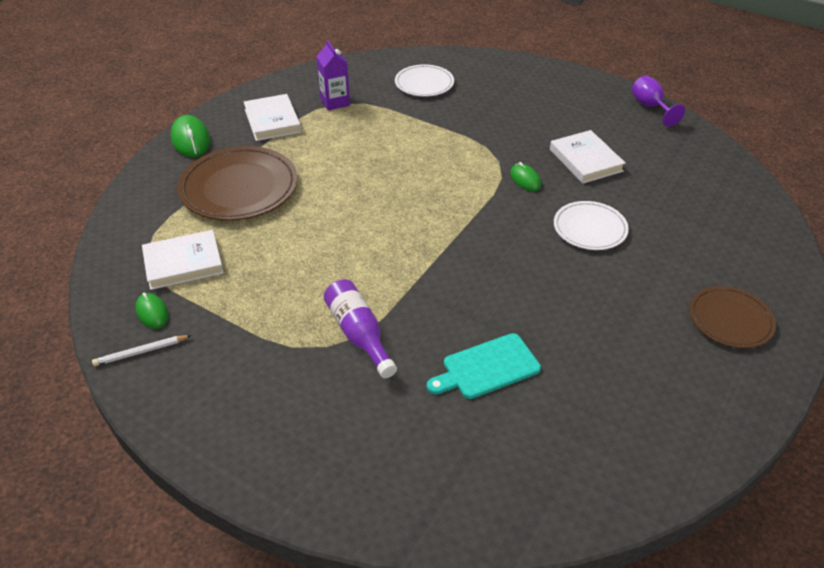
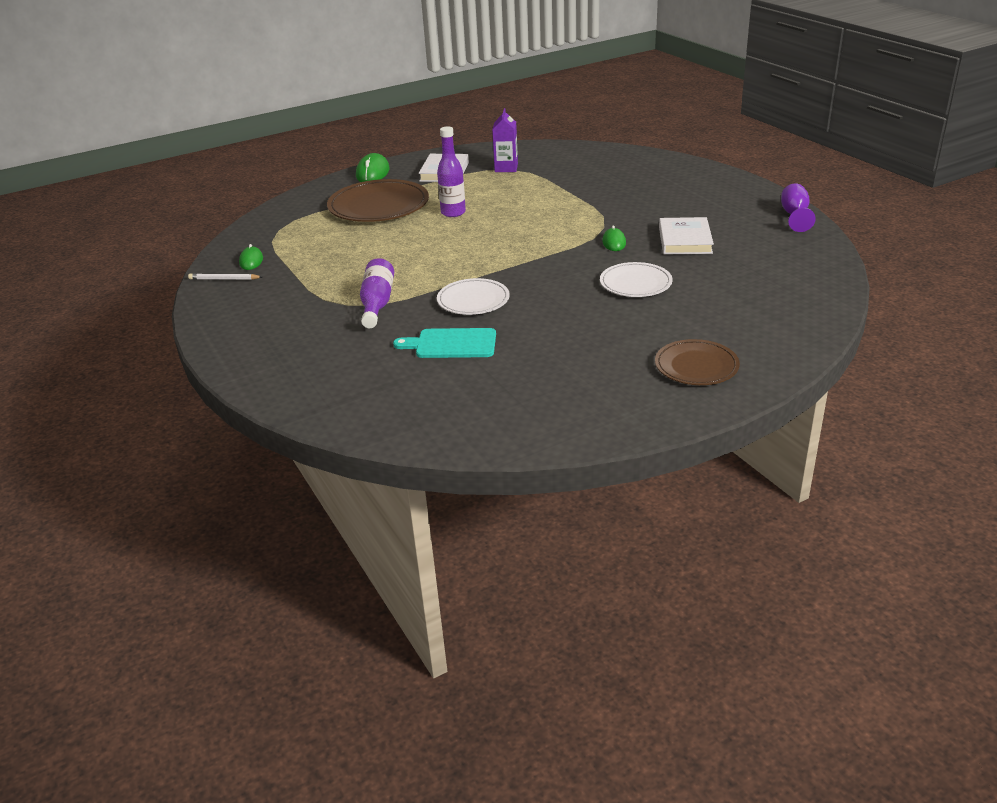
camera: 30 degrees right, 10 degrees down
(183, 263) = (297, 239): white book -> none
(331, 178) = (453, 213): none -> purple bottle
(424, 83) = (595, 167): white plate -> white plate (473, 300)

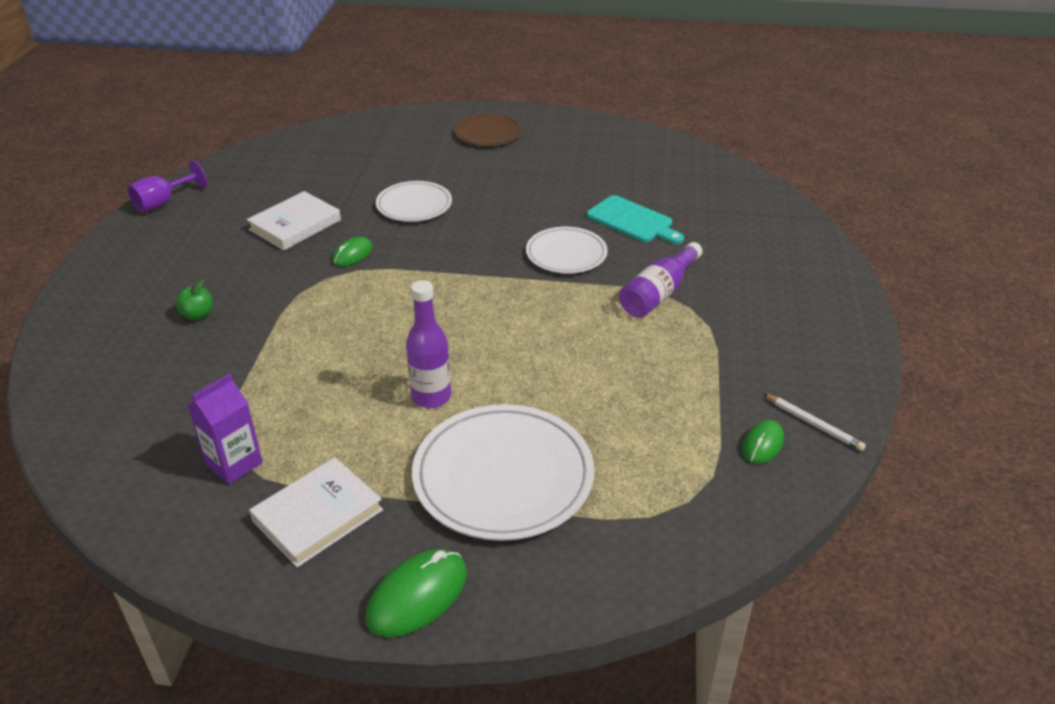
camera: 145 degrees left, 5 degrees up
(378, 206) = (503, 476): brown plate -> white plate
(634, 190) = (198, 315): none -> green apple

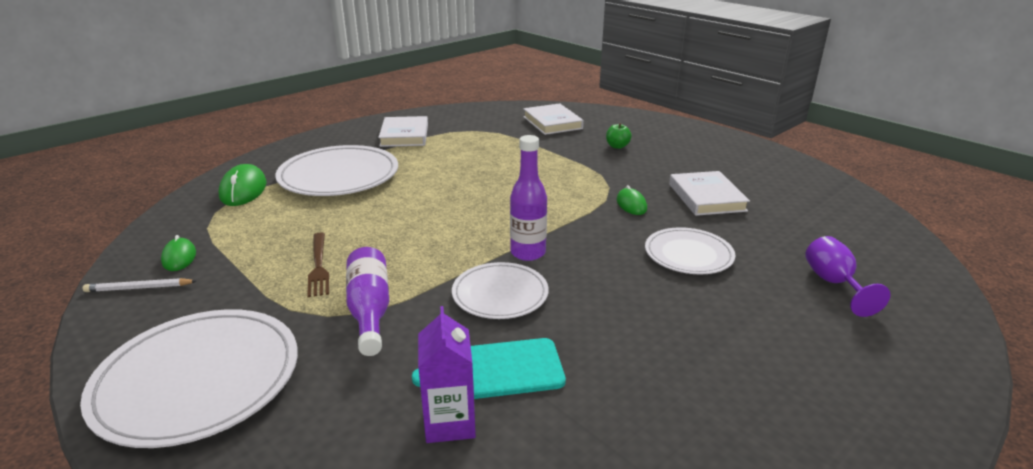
camera: 130 degrees right, 10 degrees down
(143, 401) = (552, 123): none -> white book
(163, 203) = (796, 165): purple goblet -> purple goblet (833, 283)
(234, 463) = (470, 129): purple carton -> purple carton (449, 422)
(417, 596) = (323, 139): green mouse -> green mouse (243, 190)
(431, 397) = (430, 179): purple bottle -> purple bottle (528, 253)
(488, 133) = (849, 374): brown plate -> none
(654, 353) = (318, 266): none -> brown fork
(802, 312) = (198, 380): none -> white plate

